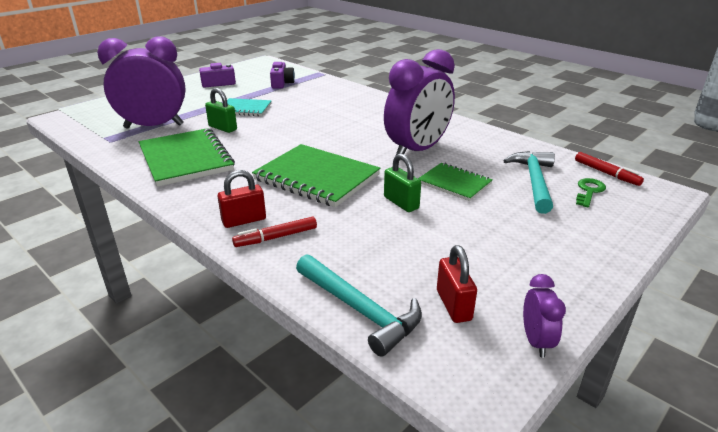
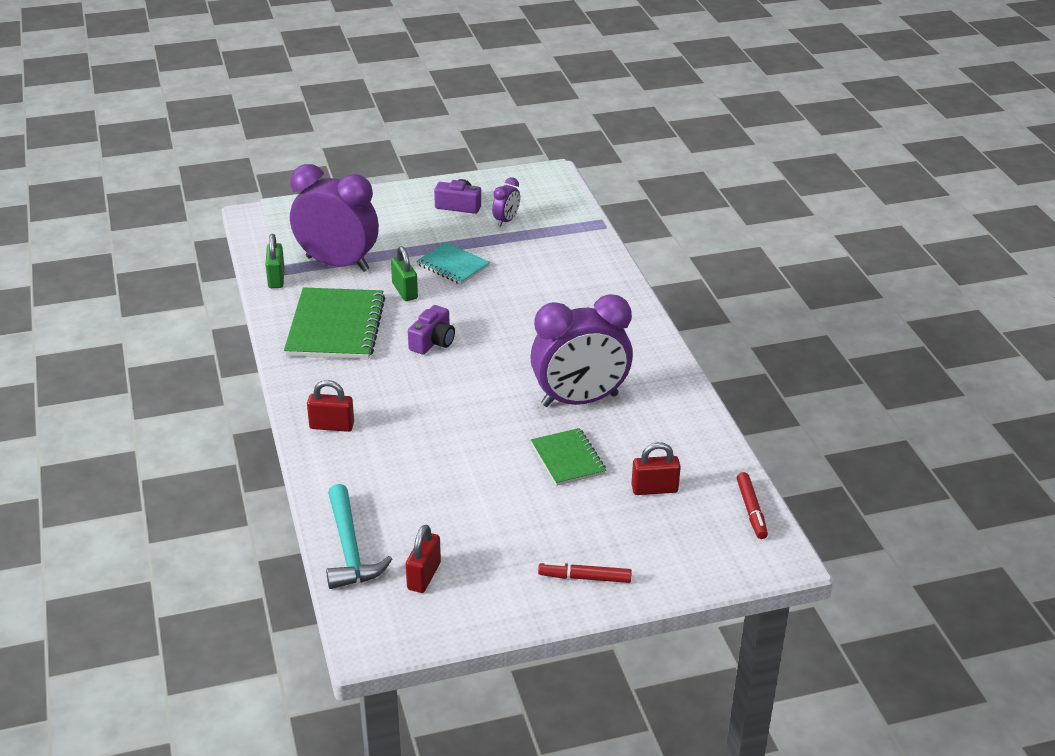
camera: 30 degrees right, 5 degrees up
(276, 237) = (343, 455): red marker -> red marker (584, 578)
(281, 83) = (535, 229): purple camera -> purple camera (433, 341)
(316, 177) = (439, 399): green notebook -> none
(401, 203) = (488, 461): green padlock -> green padlock (276, 278)
(534, 181) = (654, 489): turquoise hammer -> red padlock
(536, 341) = (453, 629): purple clock -> purple clock (506, 221)
(589, 191) = (697, 523): green key -> none

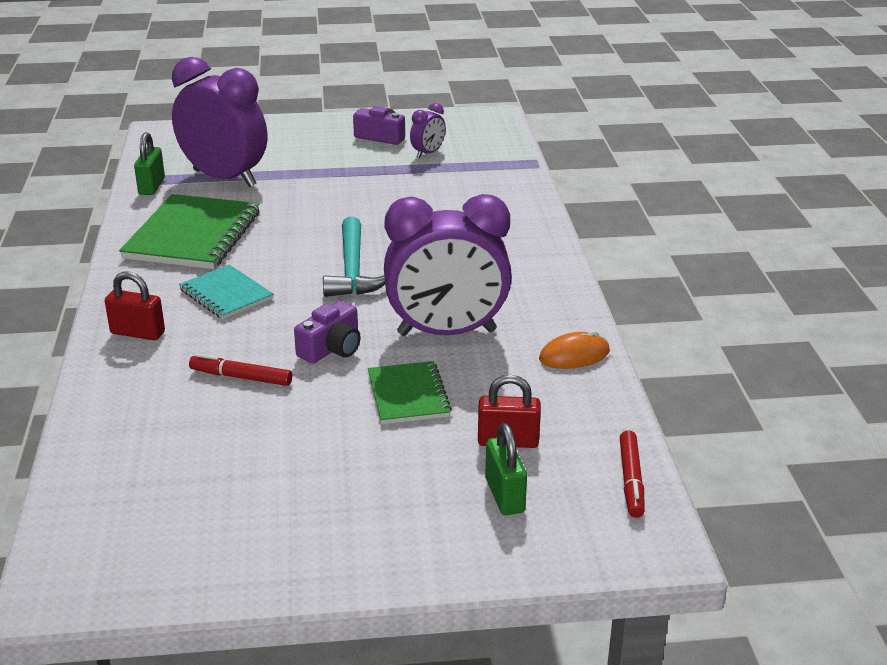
camera: 10 degrees right, 5 degrees down
(349, 548) = (89, 470): turquoise hammer -> turquoise hammer (353, 269)
(405, 291) = (286, 208): green padlock -> green padlock (504, 495)
(424, 576) = (166, 515): red padlock -> none
(433, 341) = (296, 258): purple camera -> purple camera (331, 348)
(453, 265) = (351, 189): turquoise notebook -> turquoise notebook (226, 294)
(584, 578) = (377, 541): red marker -> red marker (241, 377)
(684, 411) = (574, 356): none -> orange mouse

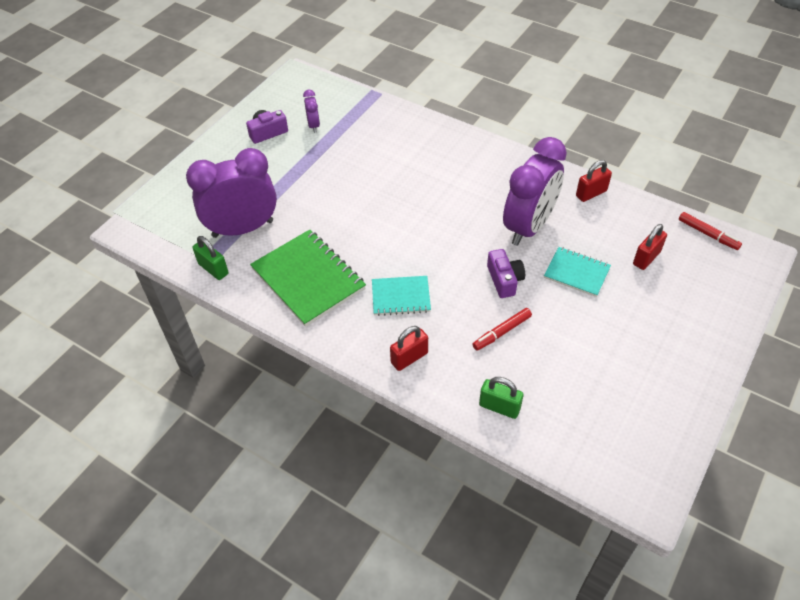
camera: 50 degrees left, 20 degrees up
(353, 269) = (425, 229): turquoise hammer -> none
(408, 395) = (576, 273): green notebook -> turquoise notebook
(504, 495) = (689, 283): green padlock -> green padlock (499, 407)
(574, 356) = (591, 193): orange mouse -> red padlock

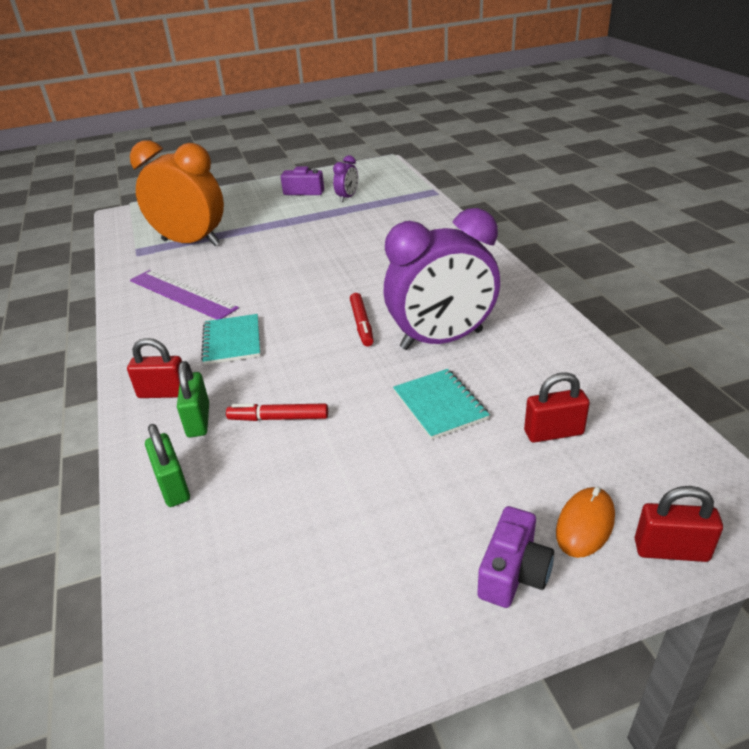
camera: 40 degrees right, 15 degrees down
(213, 269) = (130, 259): green padlock -> green padlock (198, 420)
(243, 229) = (191, 242): purple clock -> orange clock
(308, 279) = (182, 294): green notebook -> purple ruler
(401, 297) = (232, 341): turquoise notebook -> turquoise notebook turned 45 degrees clockwise
(504, 280) = (349, 374): purple camera -> purple camera (513, 572)
(591, 193) = (560, 340): red padlock -> red padlock (671, 550)
(706, 301) = (585, 524): none -> orange mouse
(708, 234) = (685, 449): red marker -> red marker (362, 324)

